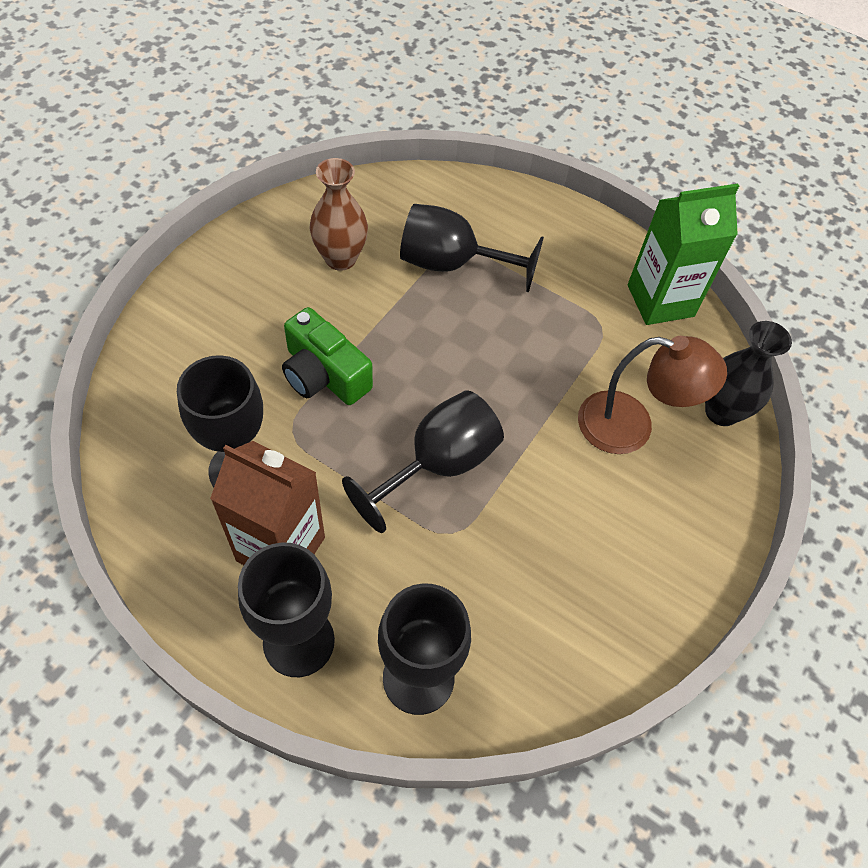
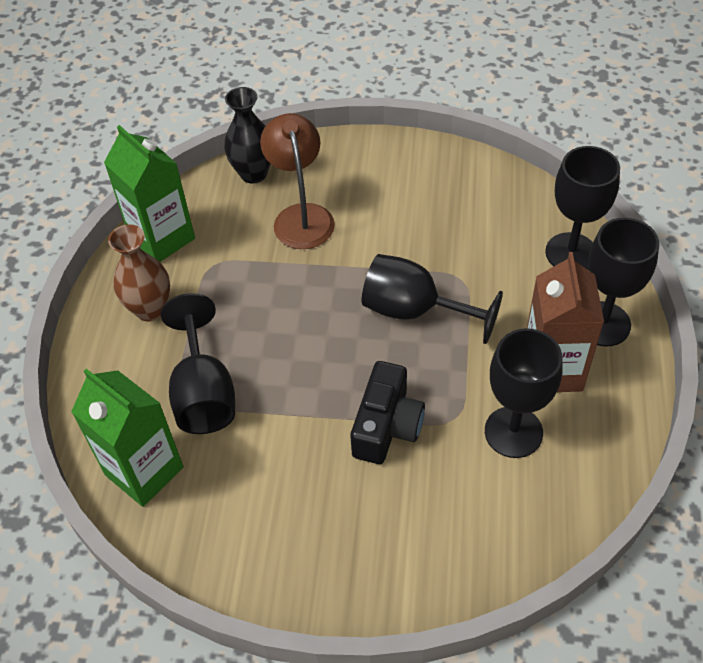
camera: 110 degrees left, 5 degrees down
(324, 374) = (386, 425): green camera -> black camera
(340, 258) = (249, 484): brown vase -> brown vase (150, 309)
(402, 203) = (144, 471): none -> green carton

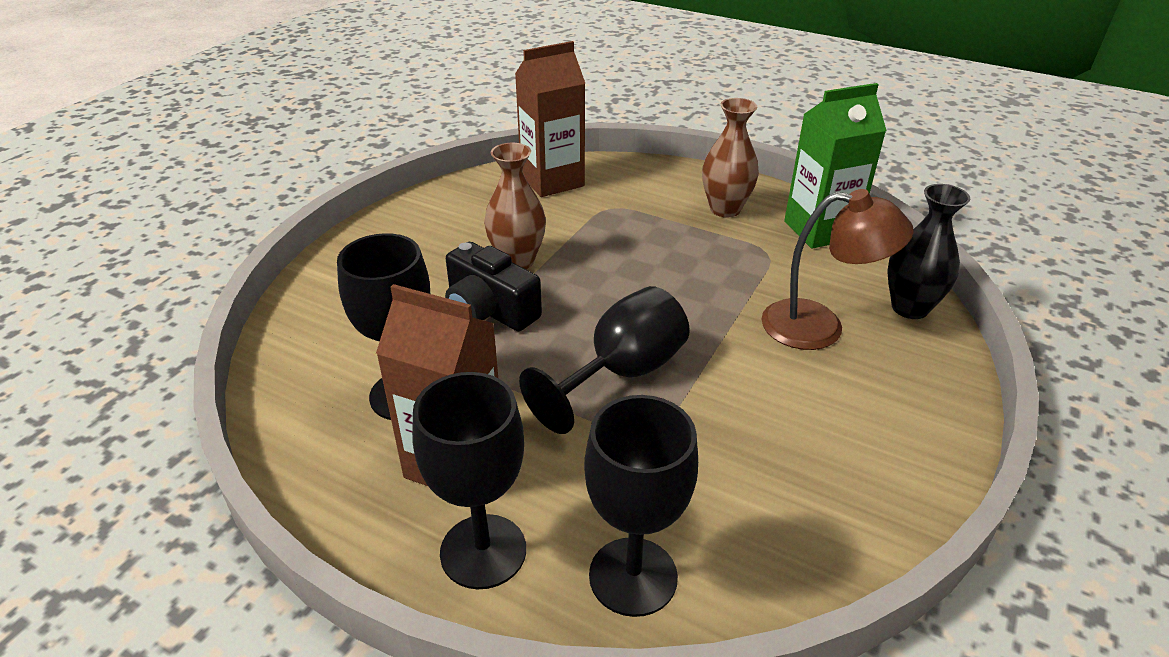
camera: 110 degrees right, 15 degrees down
(144, 471) = (552, 181): green carton -> brown carton
(203, 393) = (608, 219): black goblet -> none
(307, 437) = (517, 261): none -> brown vase

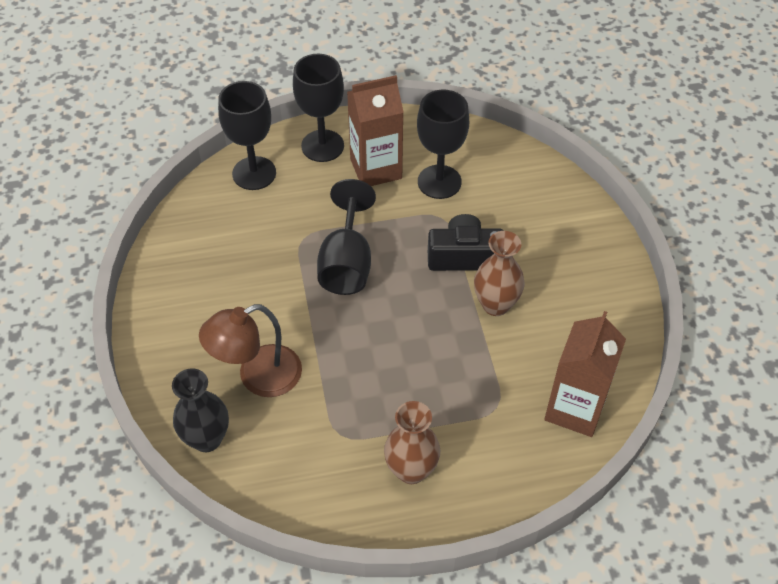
camera: 140 degrees right, 15 degrees up
(820, 230) = (318, 495): green carton -> none

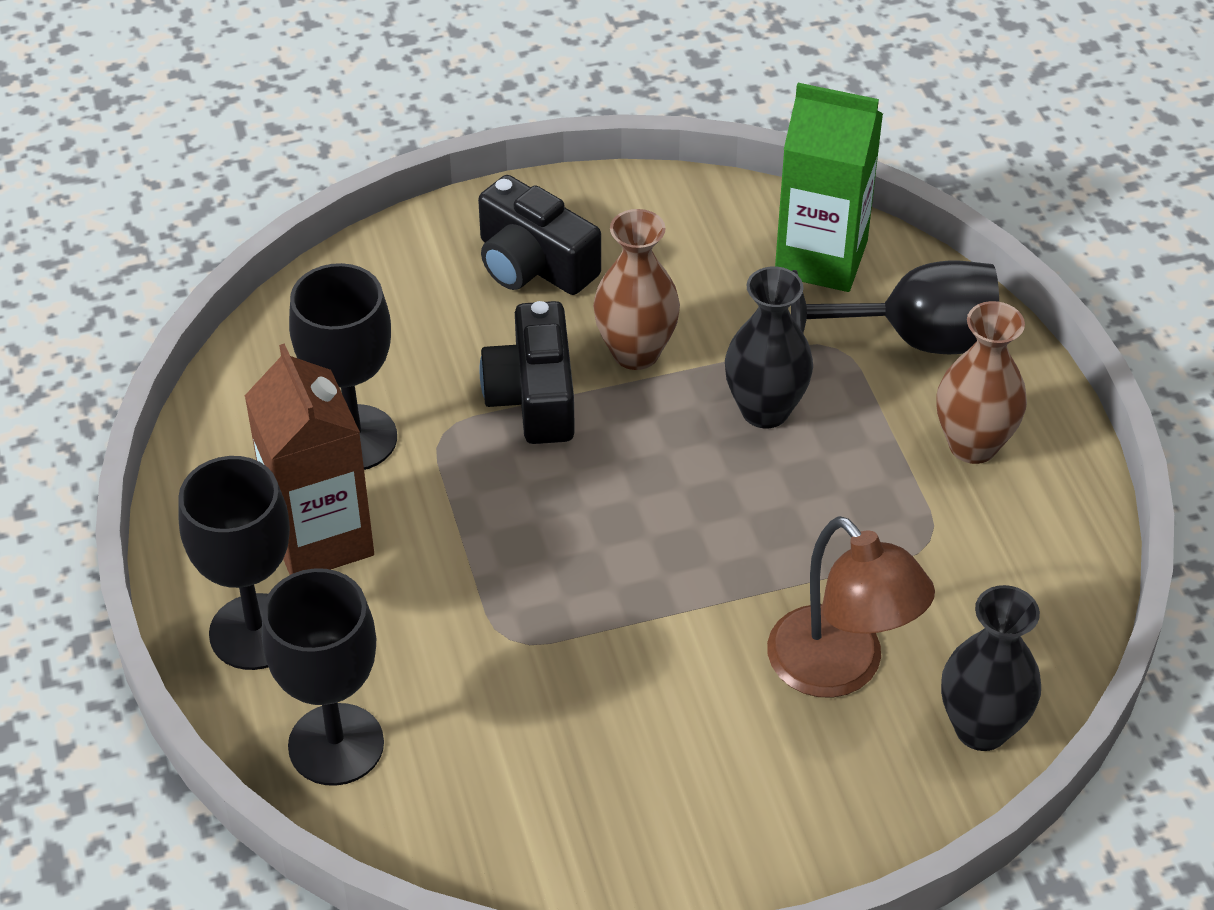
camera: 95 degrees left, 5 degrees down
(346, 263) = (564, 563): black goblet -> black goblet (915, 339)
(447, 363) = (765, 410): none -> black vase
(567, 262) = (533, 263): none -> black camera
(575, 408) = (821, 258): brown carton -> green carton

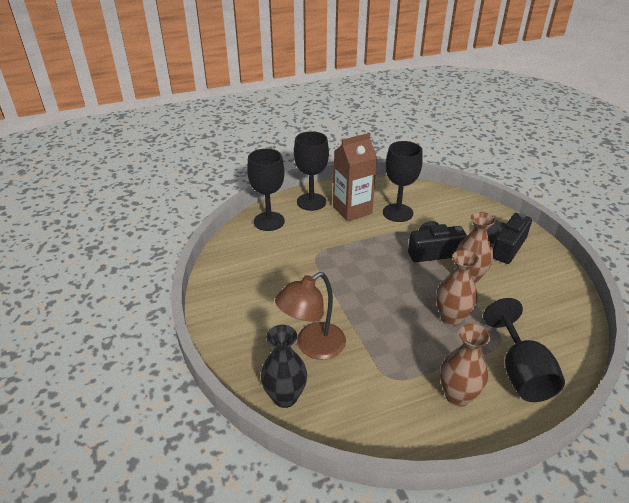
camera: 85 degrees right, 10 degrees down
(765, 410) = (451, 318): black vase -> brown vase
(821, 258) = (558, 335): green carton -> none

